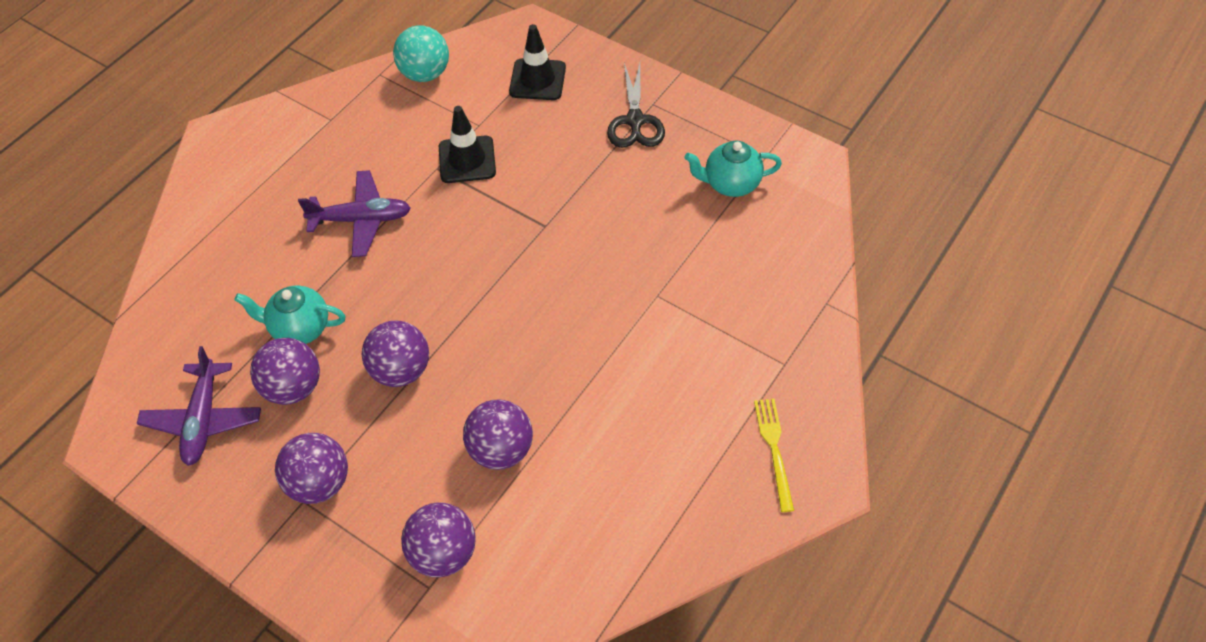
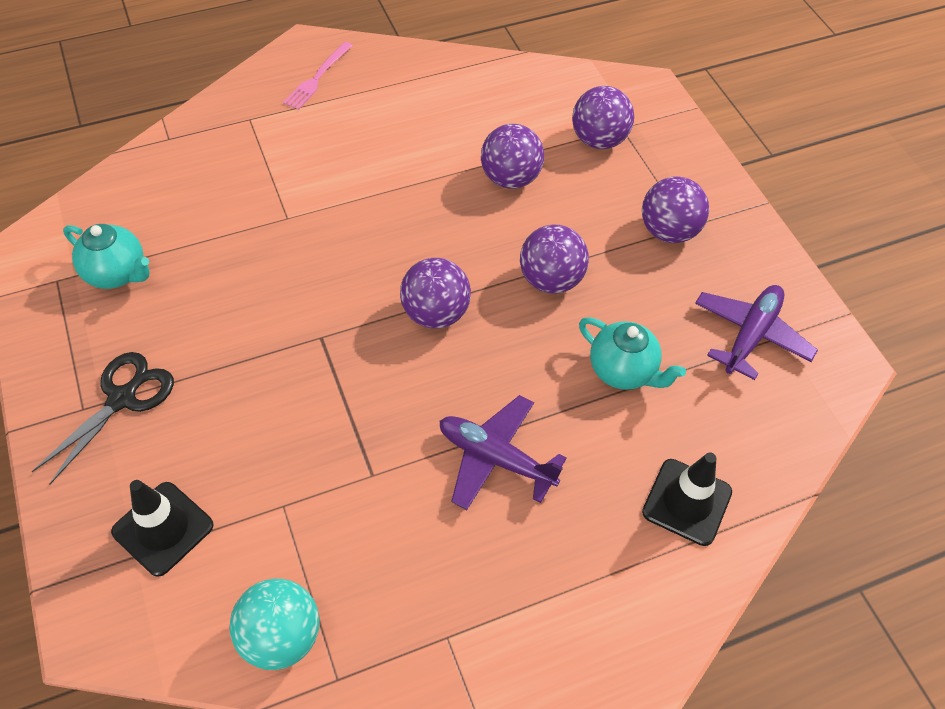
camera: 150 degrees left, 0 degrees up
(293, 387) = (655, 318): purple ball -> purple ball (435, 313)
(467, 160) = (332, 464): black traffic cone -> black traffic cone (687, 502)
(774, 449) = (317, 78): yellow fork -> pink fork

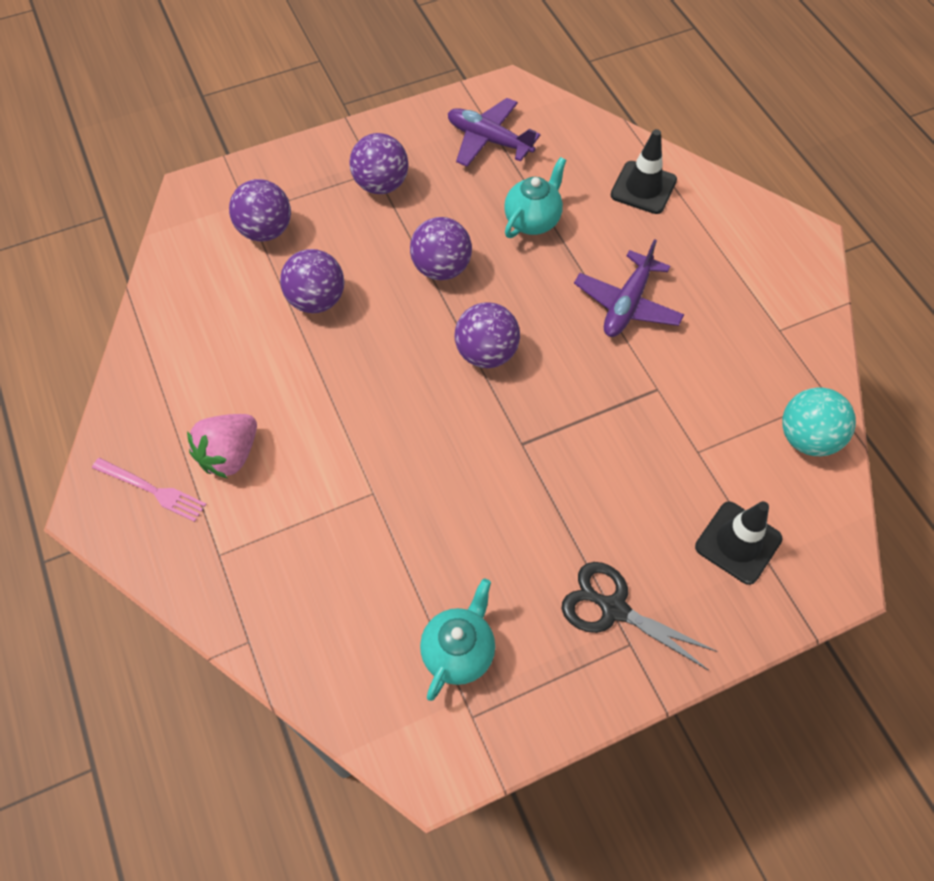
camera: 90 degrees left, 5 degrees up
(343, 122) = (230, 455): none -> pink strawberry

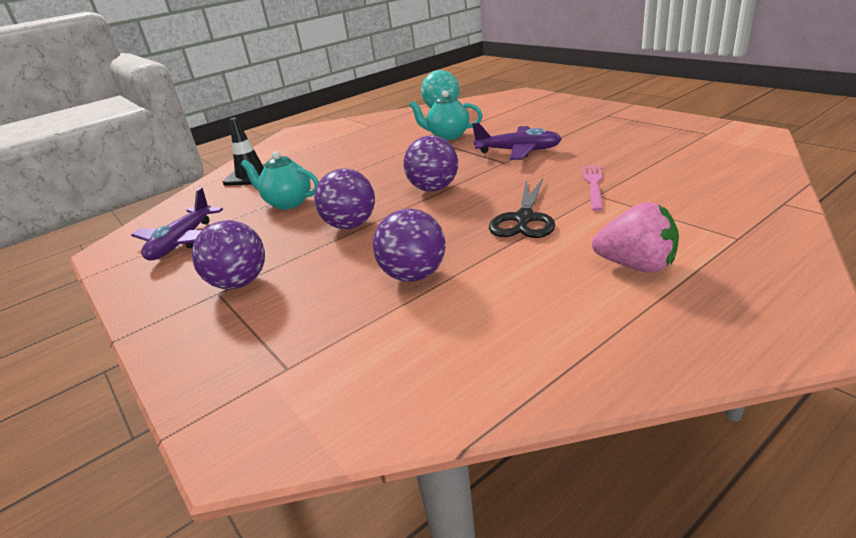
camera: 100 degrees left, 30 degrees down
(152, 490) = (730, 297): pink fork -> pink fork (594, 185)
(266, 230) = (318, 342): purple ball -> none
(459, 652) = (675, 144): turquoise teapot -> turquoise teapot (448, 136)
(613, 608) = (592, 121): black scissors -> black scissors (524, 219)
(627, 304) = (365, 159): purple plane -> purple plane (518, 151)
(738, 543) = (520, 109): black traffic cone -> none

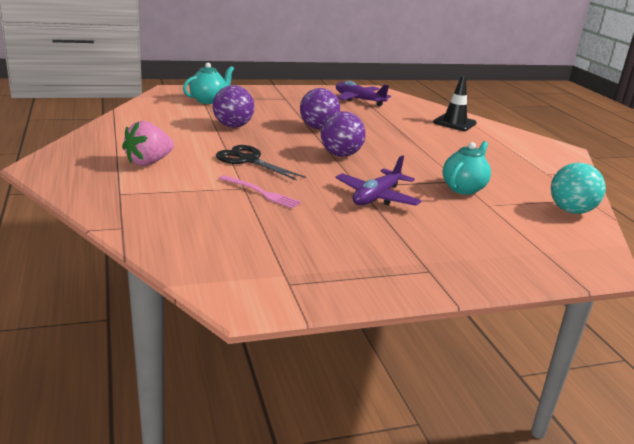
camera: 105 degrees right, 5 degrees down
(239, 283) = (288, 102): purple ball -> none
(288, 203) = (381, 123): turquoise teapot -> turquoise teapot (208, 100)

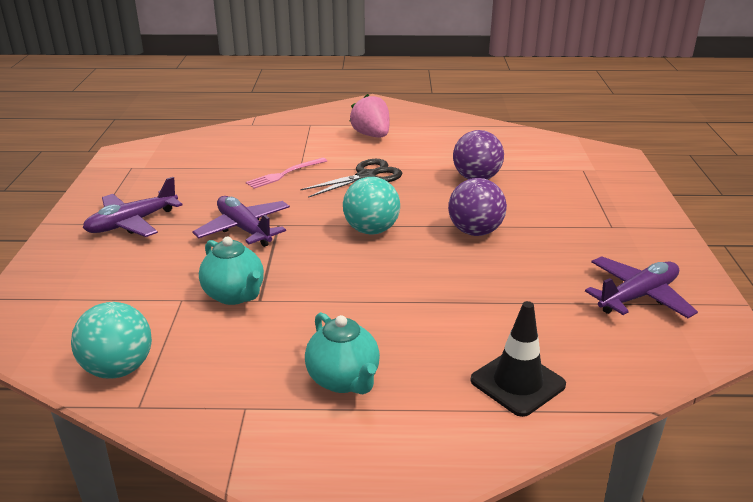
camera: 110 degrees right, 5 degrees up
(208, 100) = (578, 173): turquoise teapot -> turquoise teapot (344, 380)
(340, 155) = (371, 230): purple ball -> turquoise ball
(411, 249) = (132, 223): none -> purple plane

